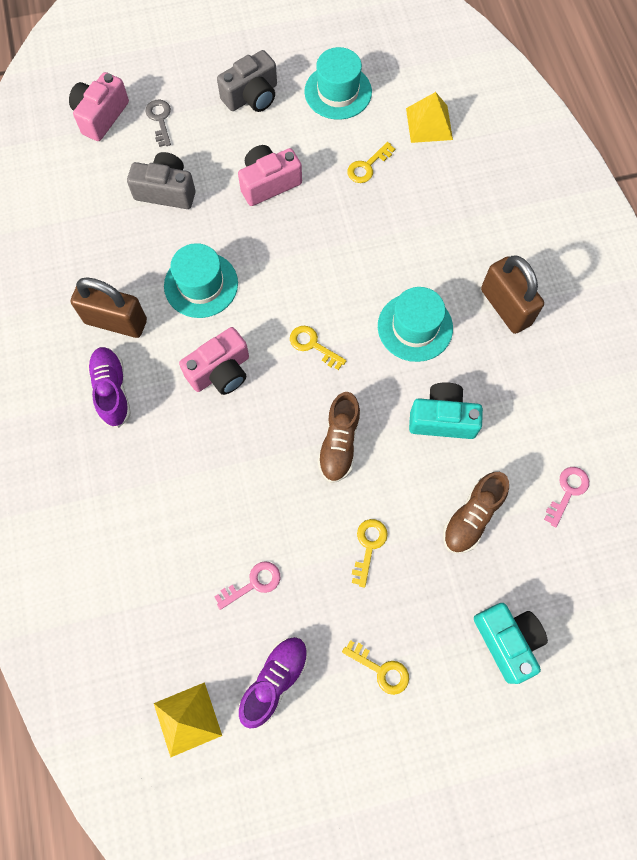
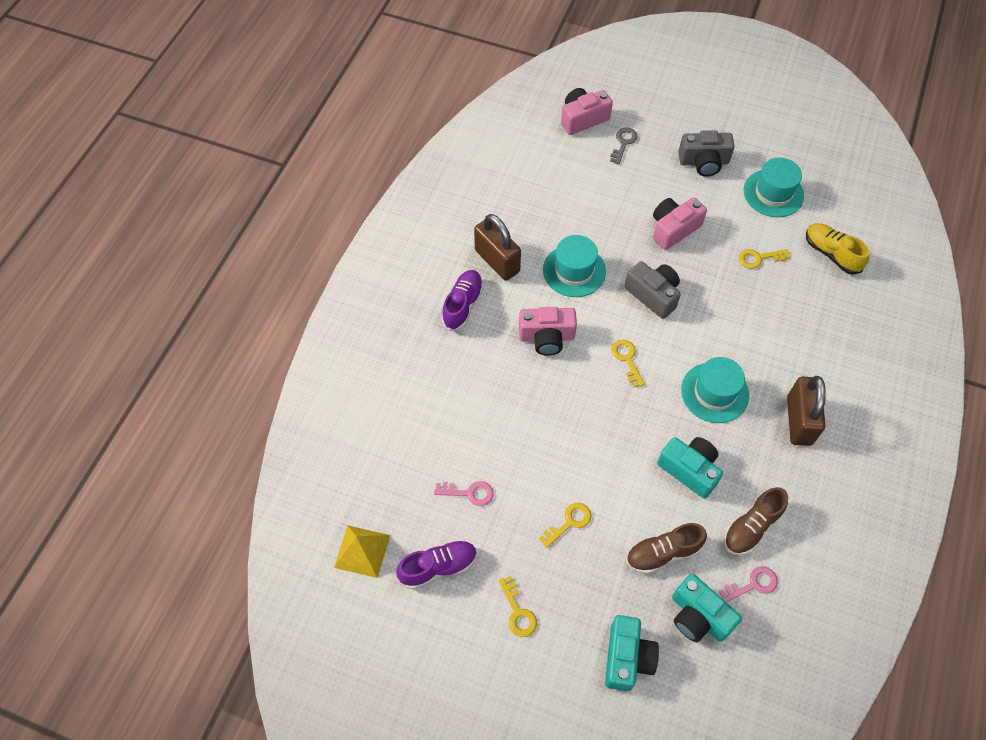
camera: 35 degrees right, 10 degrees down
(166, 191) = (594, 194): grey camera -> grey camera (653, 295)
(268, 183) = (673, 229): pink camera -> pink camera turned 45 degrees counterclockwise
(339, 443) = (598, 438): brown shoe -> brown shoe (751, 527)
(429, 123) = (831, 254): yellow pyramid -> yellow shoe
(542, 555) = (698, 616): none -> turquoise camera

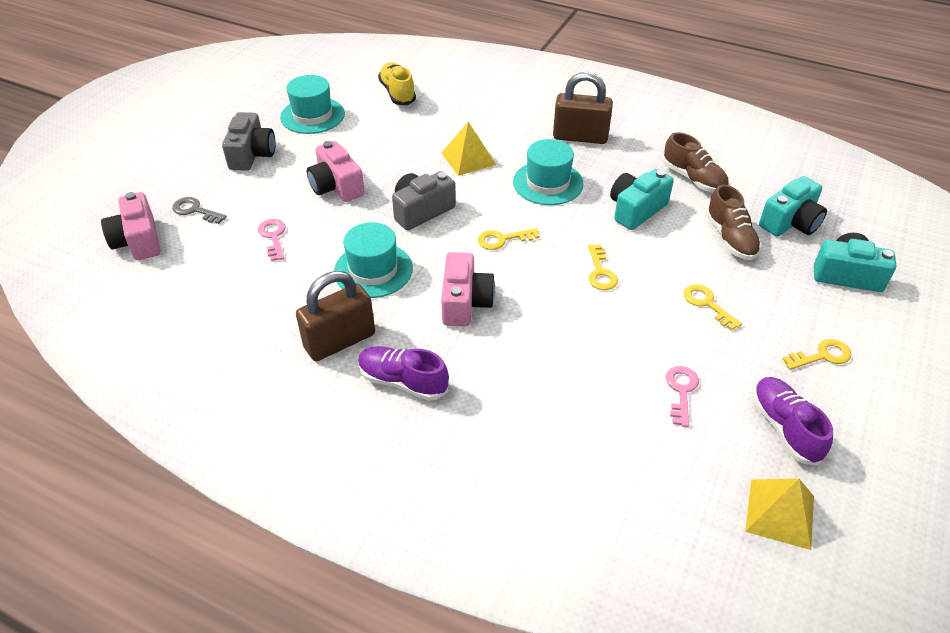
camera: 85 degrees left, 15 degrees down
(737, 324) = (468, 158): none -> yellow pyramid
(753, 584) = (750, 185): pink key -> pink key (273, 237)
(759, 258) = (391, 135): yellow key -> yellow key (600, 272)
(831, 254) = (397, 93): yellow shoe -> yellow shoe turned 105 degrees clockwise

